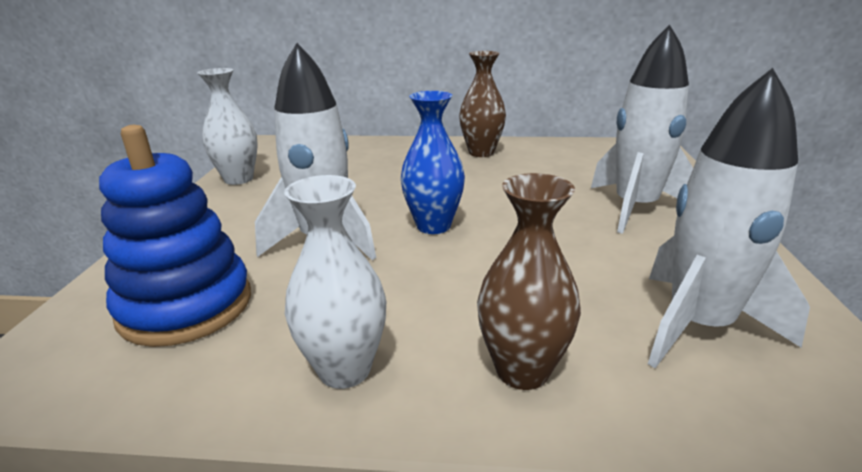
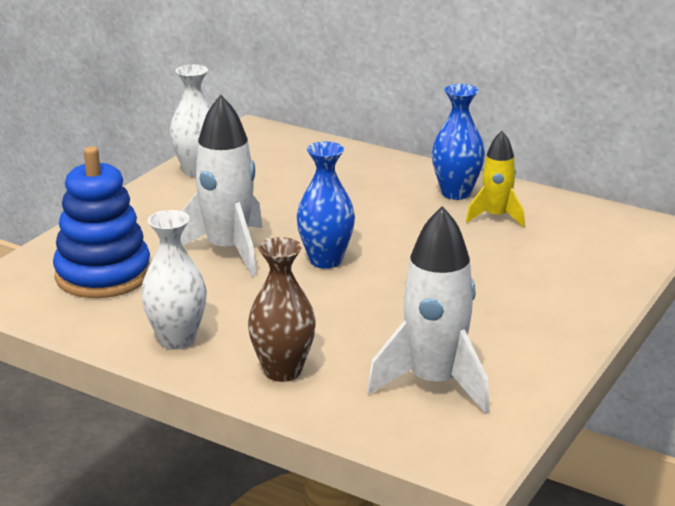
camera: 25 degrees right, 0 degrees up
(481, 153) = (456, 193): brown vase -> blue vase
(532, 161) = (496, 217): none -> yellow rocket
(635, 208) = (526, 290): white rocket -> none

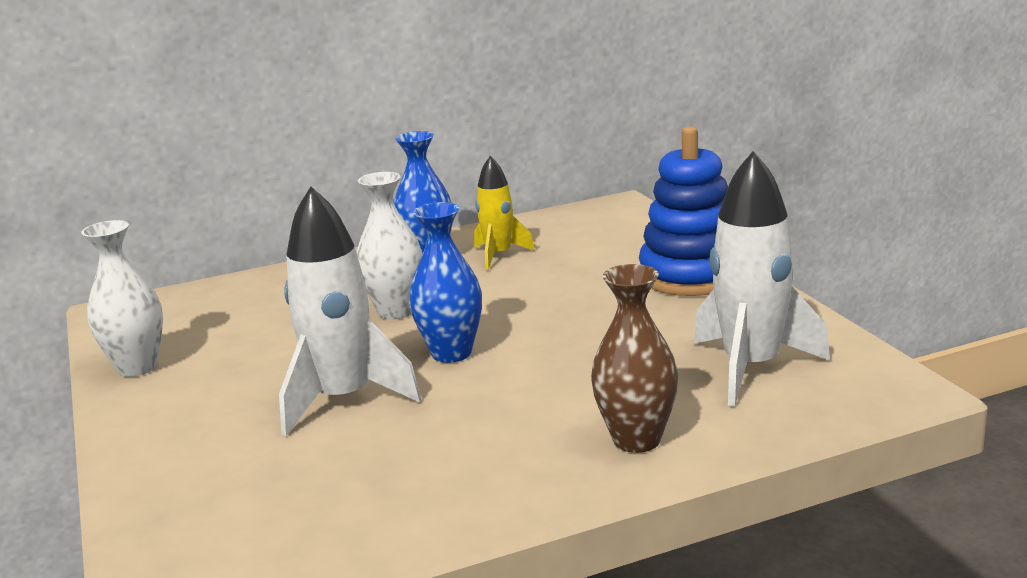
camera: 50 degrees left, 5 degrees down
(103, 275) = (267, 496): blue stacking toy -> blue stacking toy (692, 275)
(177, 340) = (489, 487): white vase -> white vase (396, 311)

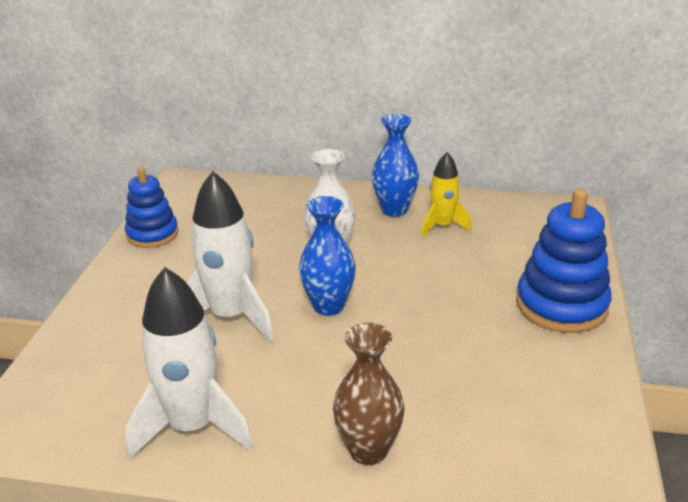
camera: 30 degrees right, 10 degrees up
(137, 367) = (152, 234): white vase -> blue stacking toy
(751, 368) = (515, 422): white rocket -> white rocket (192, 426)

